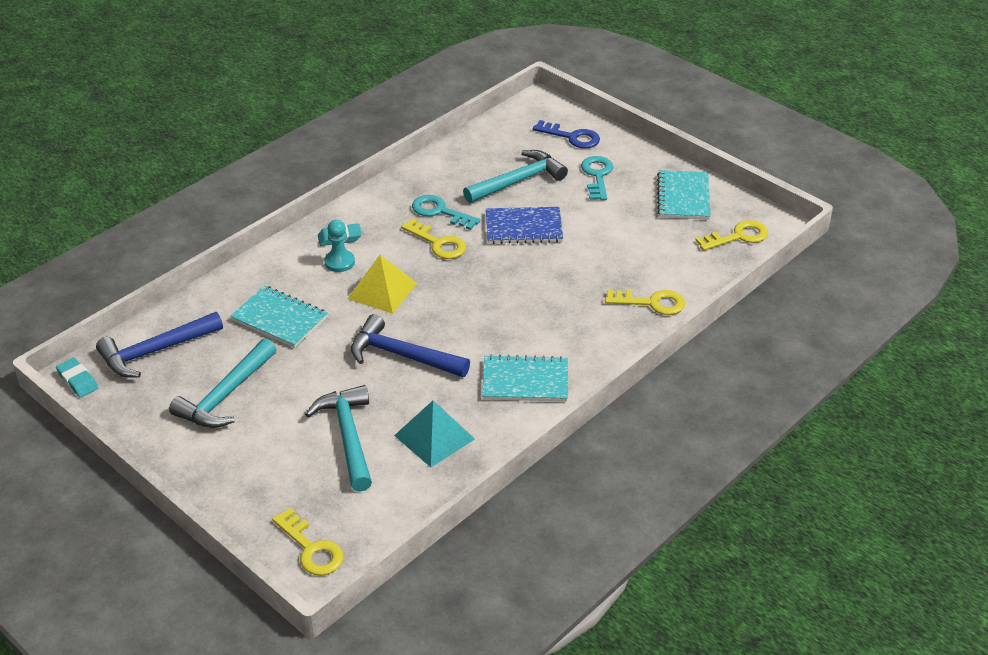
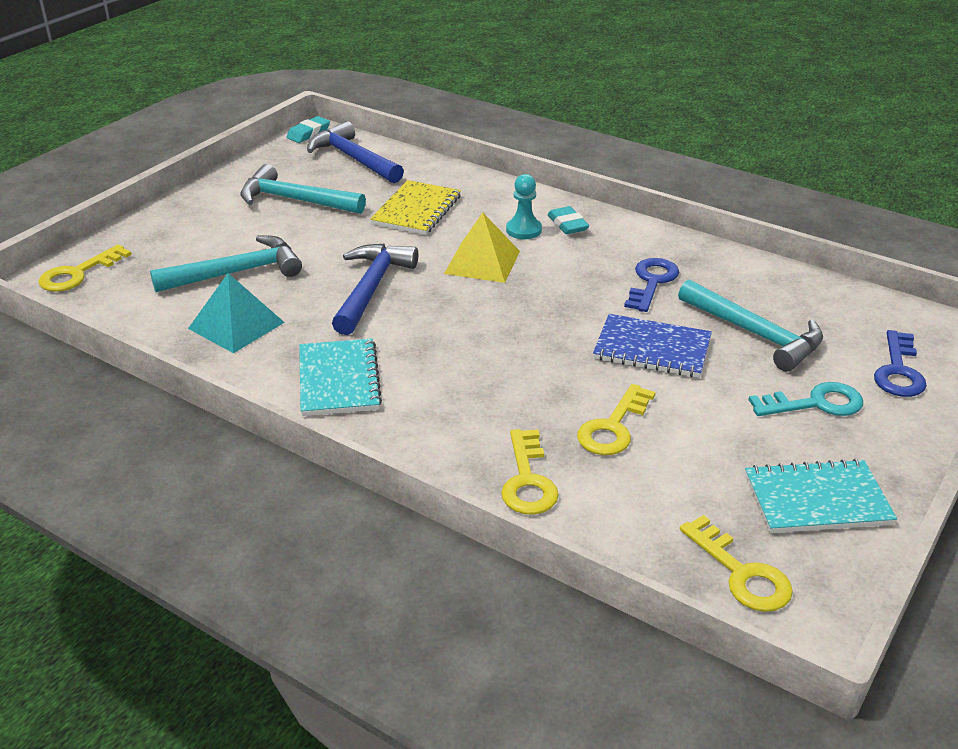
camera: 80 degrees right, 5 degrees down
(279, 319) = (416, 210): turquoise notebook -> yellow notebook
(438, 243) = (587, 288): yellow key -> yellow key (613, 427)
(440, 212) = (652, 282): turquoise key -> blue key
(523, 227) = (652, 348): blue notebook -> blue notebook turned 60 degrees counterclockwise

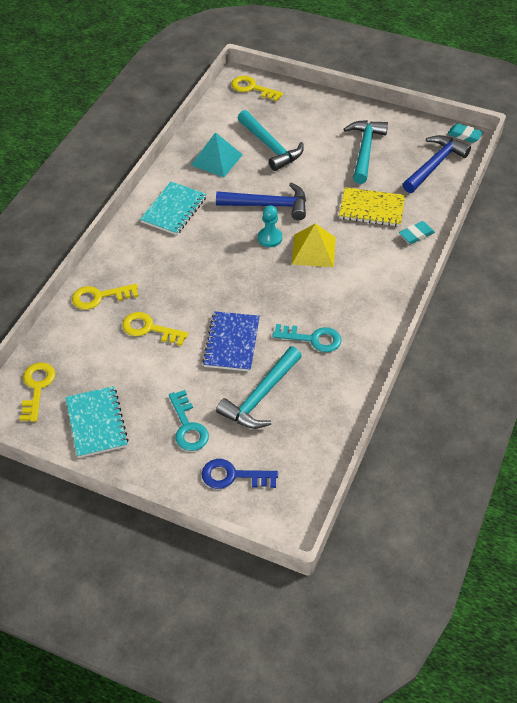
camera: 80 degrees right, 15 degrees up
(338, 380) = (174, 210): turquoise notebook -> turquoise notebook turned 45 degrees counterclockwise
(523, 230) = (362, 266): turquoise pawn -> turquoise pawn (270, 238)
(567, 224) = (378, 288): turquoise eraser -> turquoise eraser (416, 235)
(652, 282) = (312, 339): blue key -> turquoise key
(741, 573) = (37, 387): yellow key -> yellow key turned 135 degrees clockwise

